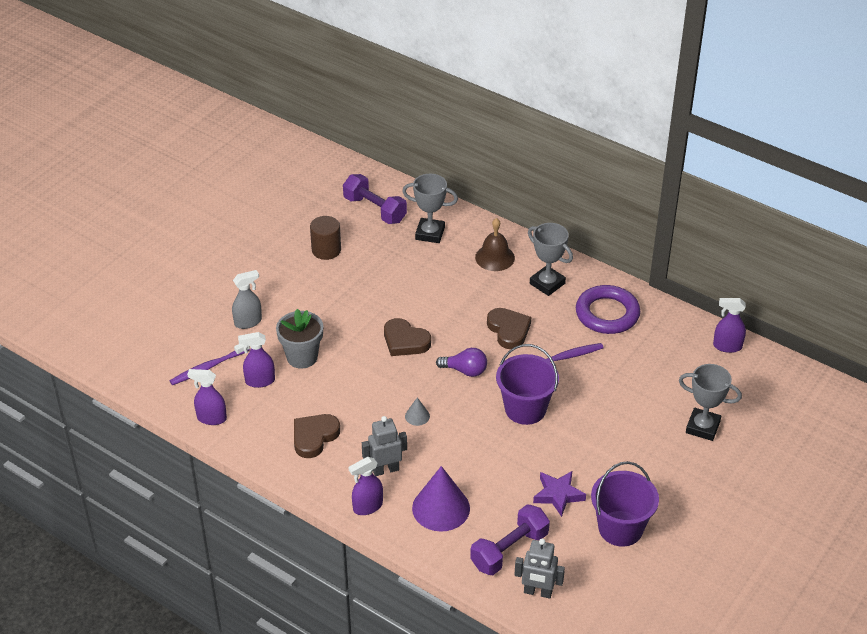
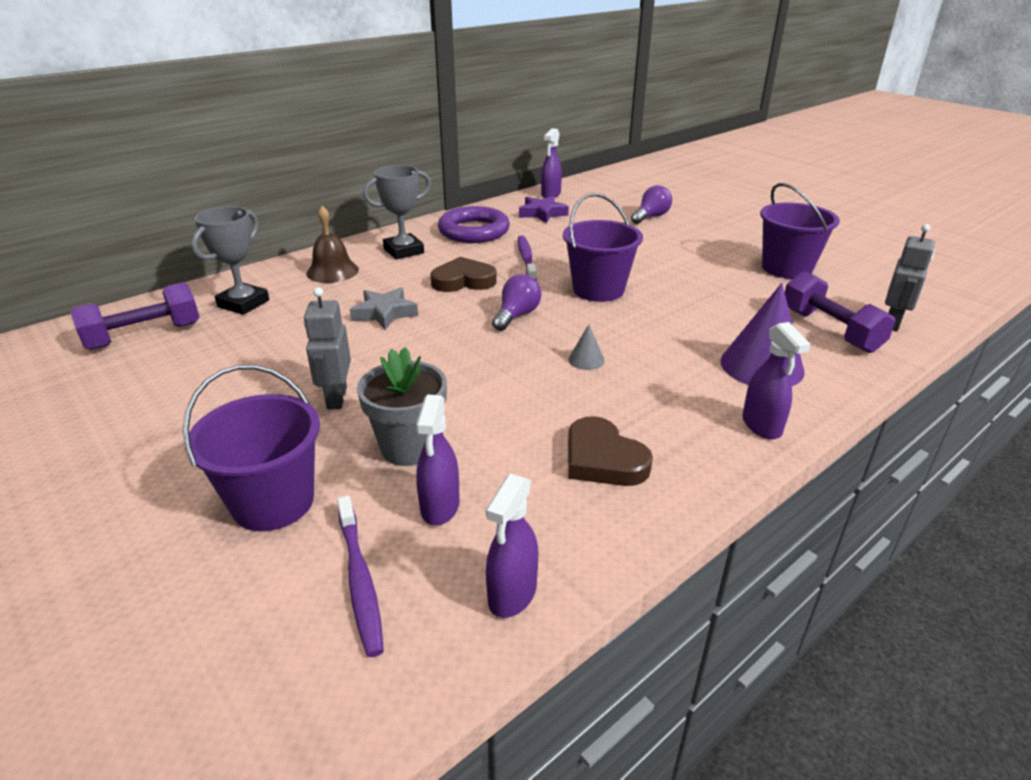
camera: 75 degrees left, 10 degrees down
(248, 322) = (273, 502): grey spray bottle -> purple bucket
(326, 250) = (180, 389): brown cylinder -> none
(385, 470) = (686, 399): grey robot -> grey robot (336, 398)
(405, 341) = (435, 349): brown heart -> none
(443, 303) = (384, 313): none -> grey star
(558, 495) = (738, 291): purple star -> purple star (542, 213)
(702, 427) = (651, 217): grey trophy -> purple light bulb

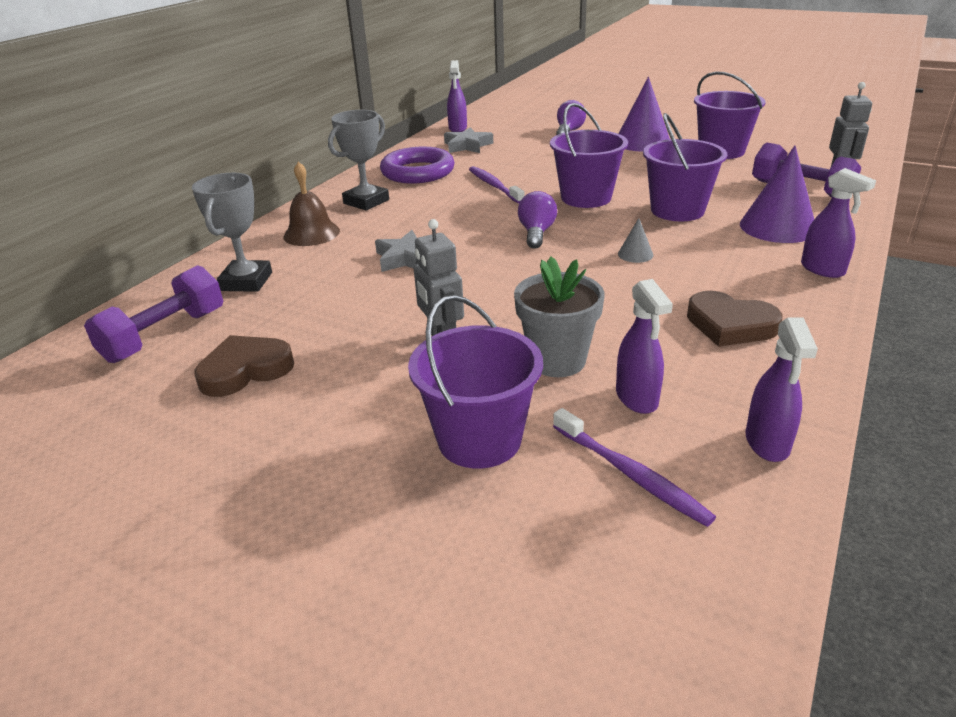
camera: 20 degrees left, 0 degrees up
(463, 281) = (454, 215): brown heart -> brown heart (245, 370)
(542, 213) = (467, 146): purple star -> grey star
(674, 323) = (677, 210): none -> purple bucket
(713, 242) = (642, 142): none -> purple cone

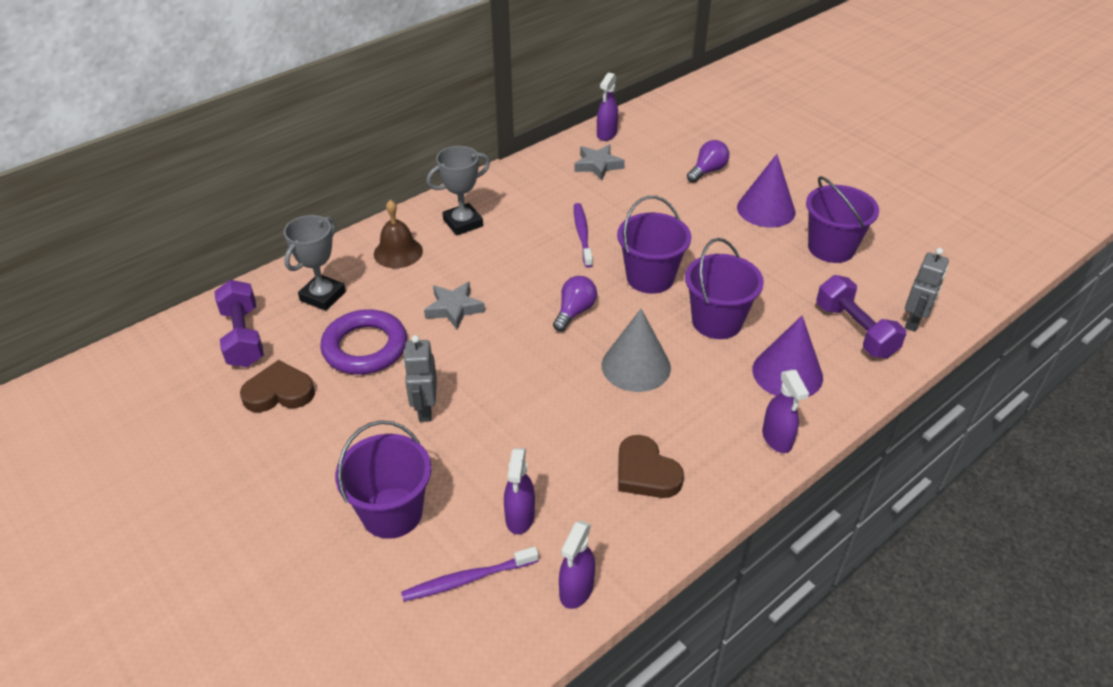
camera: 20 degrees right, 10 degrees up
(165, 335) = (243, 337): purple dumbbell -> purple dumbbell turned 75 degrees counterclockwise
(418, 172) = (530, 193): purple ring -> purple ring (365, 347)
(557, 360) = (491, 461): grey flower pot -> none
(631, 474) = (467, 579): purple toothbrush -> purple toothbrush turned 90 degrees clockwise
(635, 254) = (636, 366): grey cone -> grey cone, size x2.20

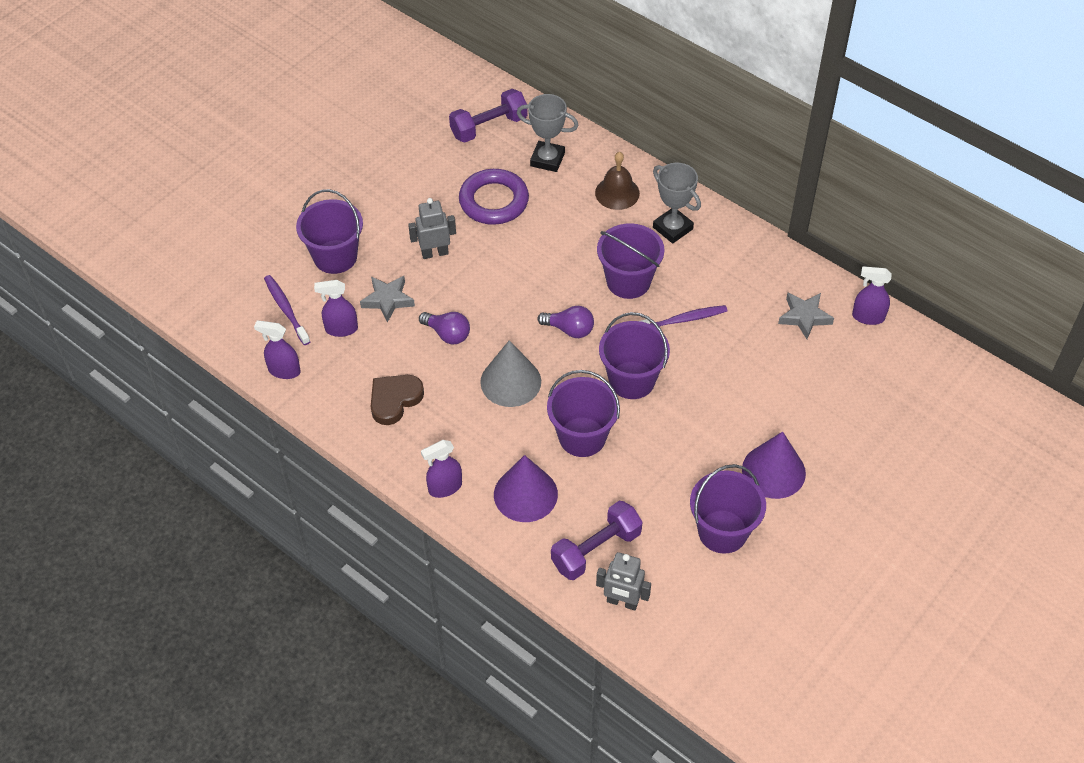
camera: 80 degrees right, 10 degrees up
(279, 392) = (436, 165): brown heart -> none
(454, 308) = (553, 246): grey star -> grey star (388, 300)
(522, 262) = (628, 281): none -> purple bucket
(707, 171) = (829, 414): purple light bulb -> purple light bulb (447, 334)

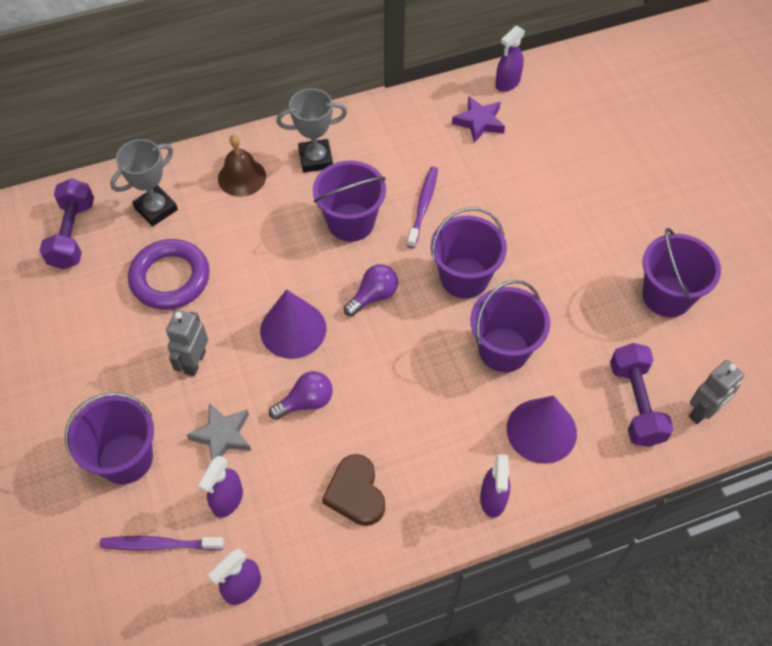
camera: 60 degrees left, 5 degrees up
(510, 381) = (401, 376): grey cone -> none
(773, 471) = (624, 227): purple cone -> purple cone (293, 329)
(804, 317) = (479, 122): grey star -> purple star

